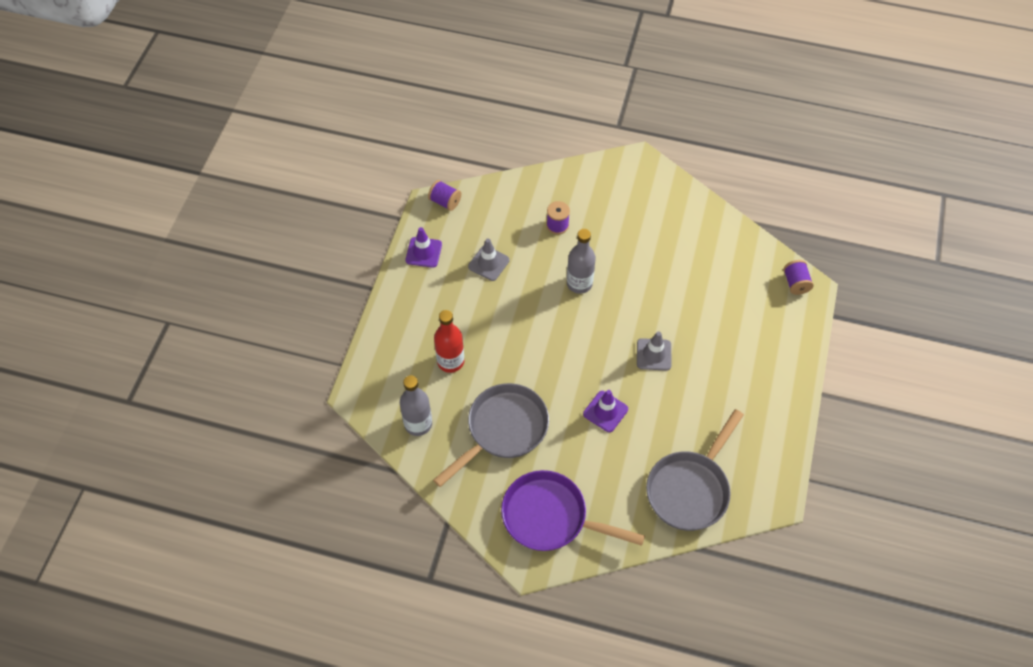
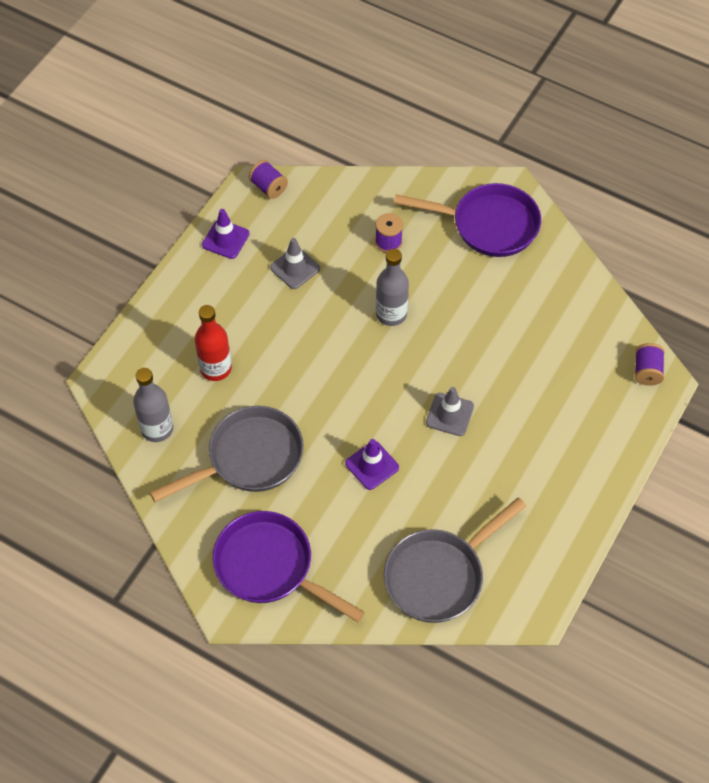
camera: 15 degrees right, 0 degrees up
(632, 194) = (488, 225): none -> purple pan

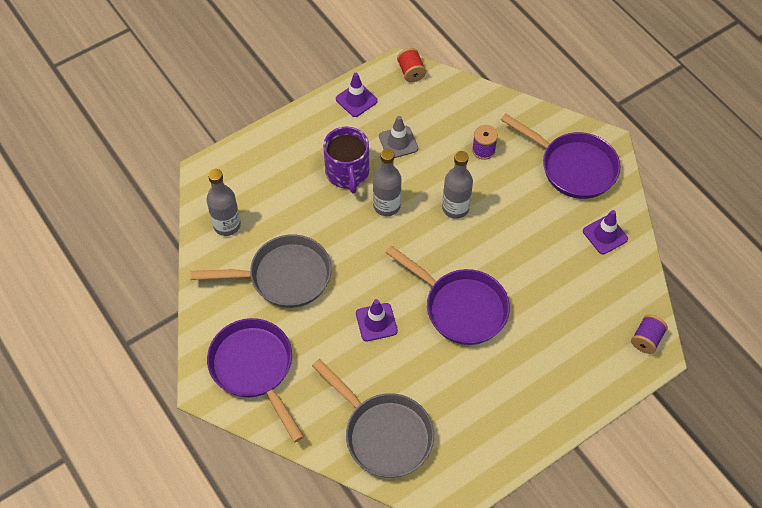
camera: 25 degrees right, 0 degrees up
(215, 368) = (295, 196): red bottle -> none
(258, 321) = (347, 172): none -> purple mug
(268, 187) = (411, 72): purple spool -> red spool
(318, 340) = (387, 206): none -> grey bottle
(439, 575) = (383, 434): grey pan -> grey pan turned 120 degrees counterclockwise
(449, 414) = (460, 307): grey traffic cone -> purple pan
(555, 282) = (605, 235): none -> purple traffic cone

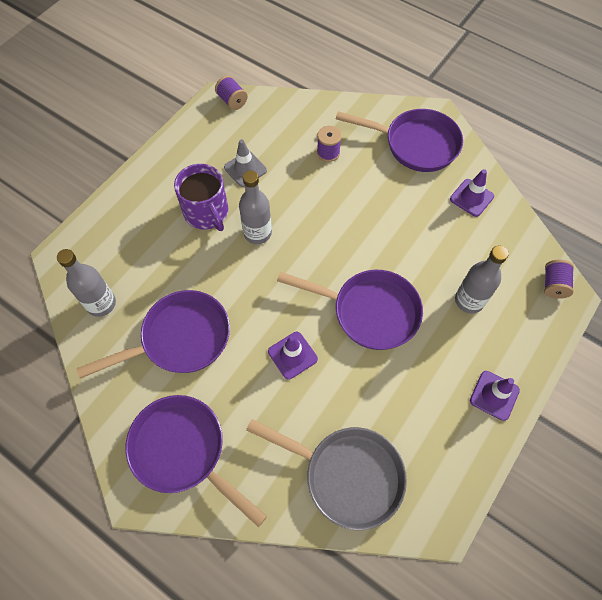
camera: 20 degrees left, 5 degrees up
(284, 276) = (180, 339): grey pan -> purple pan
(356, 100) = (190, 141): purple traffic cone -> purple traffic cone (494, 395)
(411, 72) = (232, 101): red spool -> purple spool
(455, 208) = (324, 215): grey bottle -> grey bottle (469, 301)

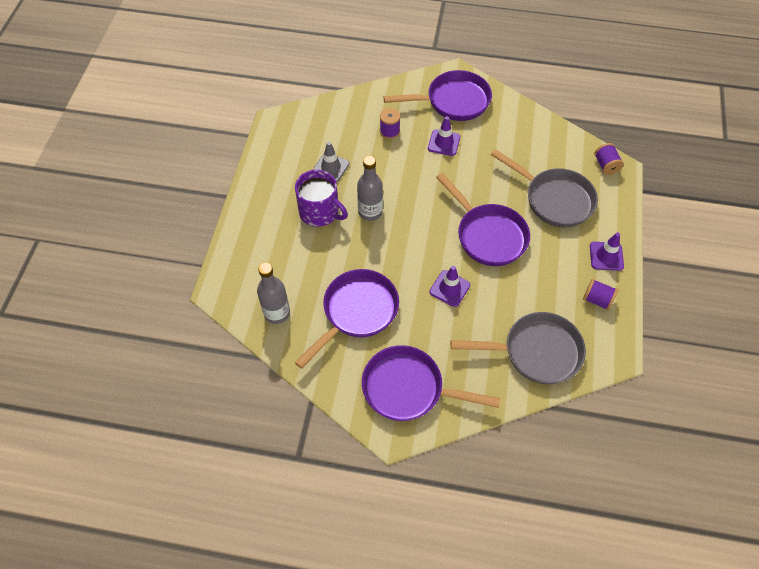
camera: 25 degrees left, 5 degrees down
(232, 101) = (287, 118): purple spool -> purple spool (597, 300)
(369, 311) = (488, 235): purple pan -> purple pan turned 60 degrees clockwise
(469, 301) = (554, 199): grey bottle -> grey pan
(471, 198) = (516, 126): purple traffic cone -> purple traffic cone (444, 143)

